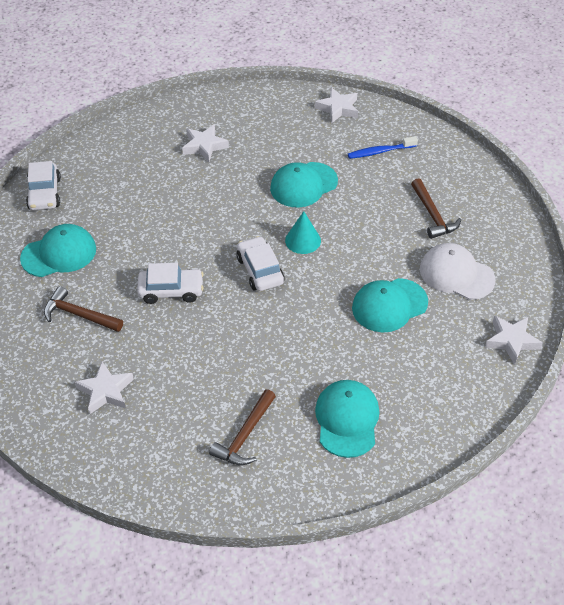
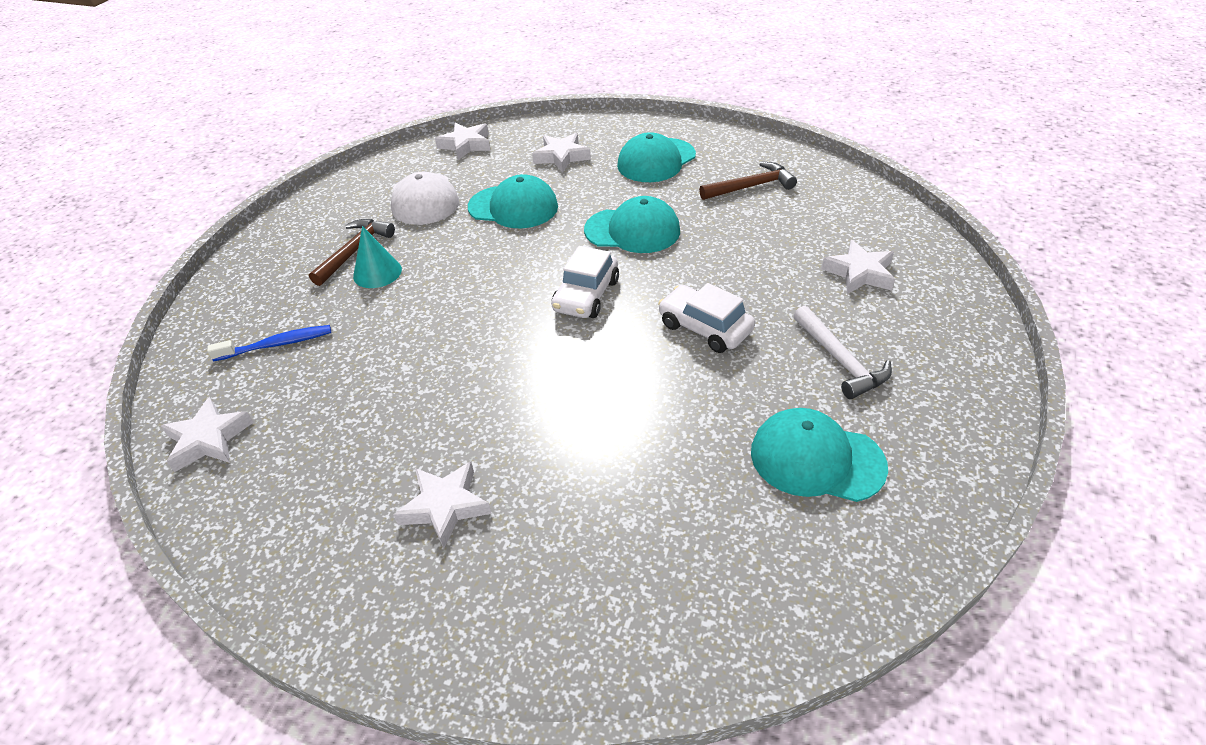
camera: 135 degrees left, 5 degrees down
(44, 193) = (773, 592): white car -> none
(79, 315) = (840, 360): brown hammer -> white hammer
(303, 185) = (413, 359): turquoise cap -> turquoise cap (633, 230)
(303, 240) = (504, 299): turquoise cone -> turquoise cone (377, 272)
(380, 152) = (277, 344): blue toothbrush -> blue toothbrush turned 45 degrees counterclockwise
(423, 376) = (561, 156): none -> white star

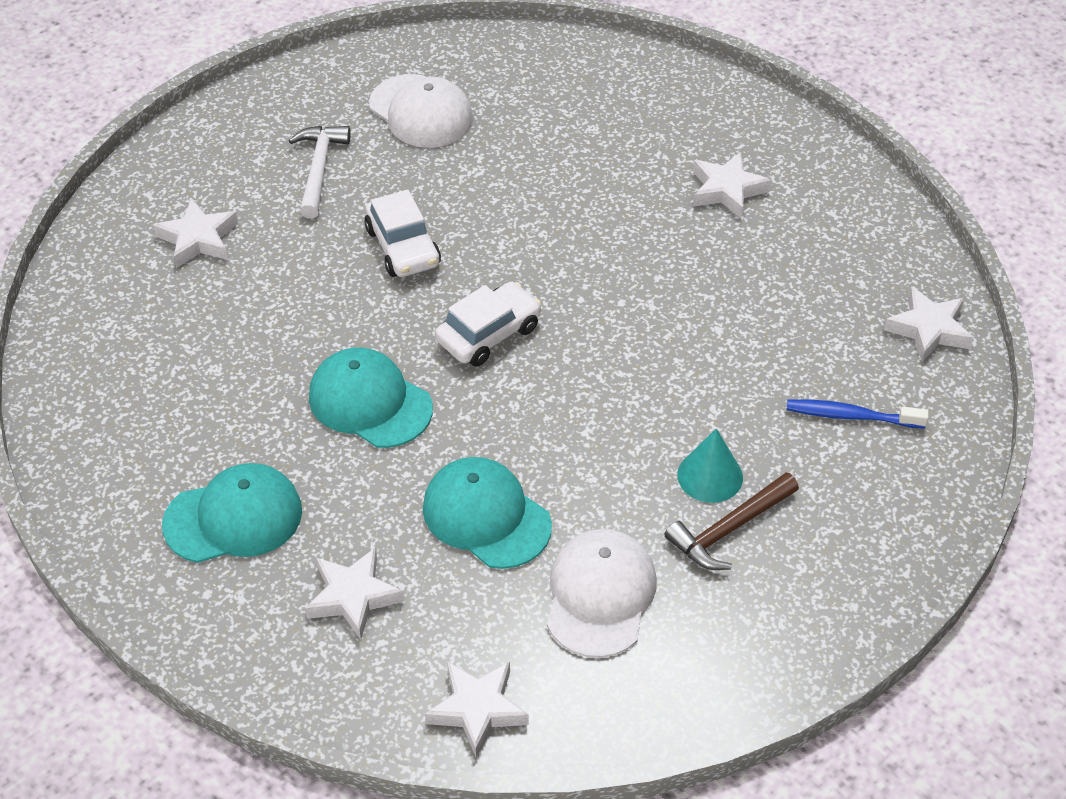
camera: 155 degrees left, 5 degrees up
(750, 187) = (169, 406): brown hammer -> none
(816, 459) = (421, 112): turquoise cap -> white cap

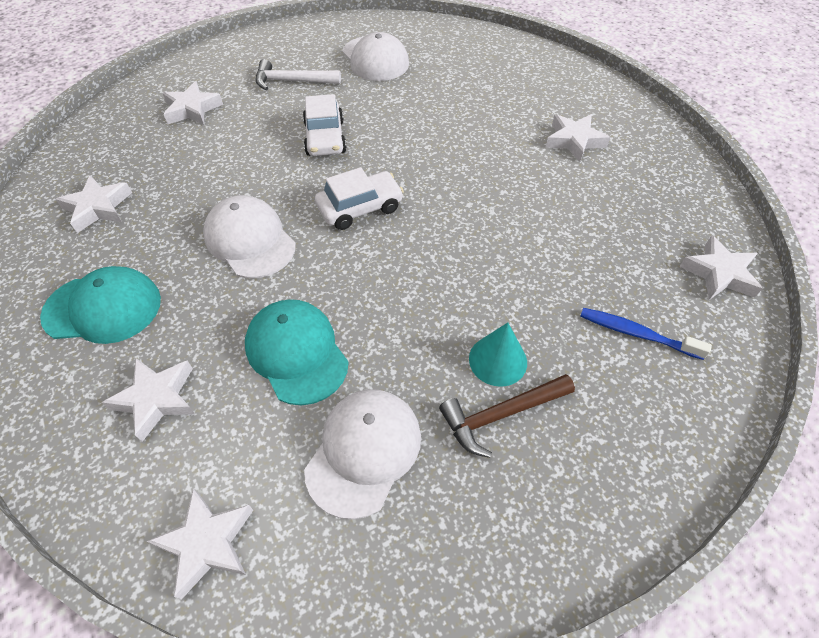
camera: 15 degrees right, 5 degrees up
(151, 401) = (98, 208): none -> white star
(319, 169) = (292, 81): white hammer -> white hammer turned 105 degrees counterclockwise
(370, 402) = (250, 240): turquoise cap -> white cap

